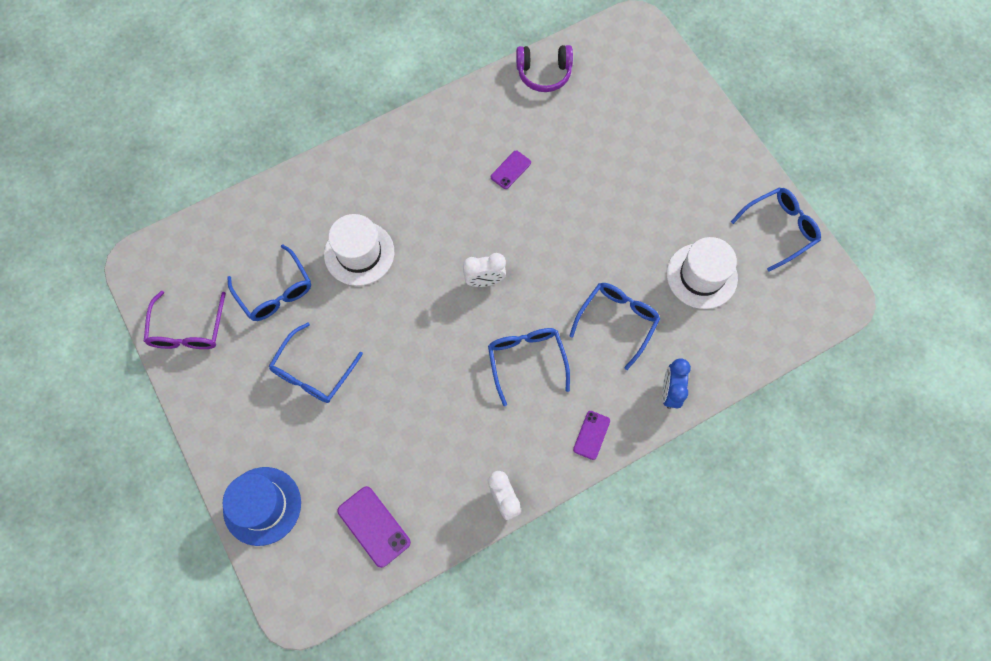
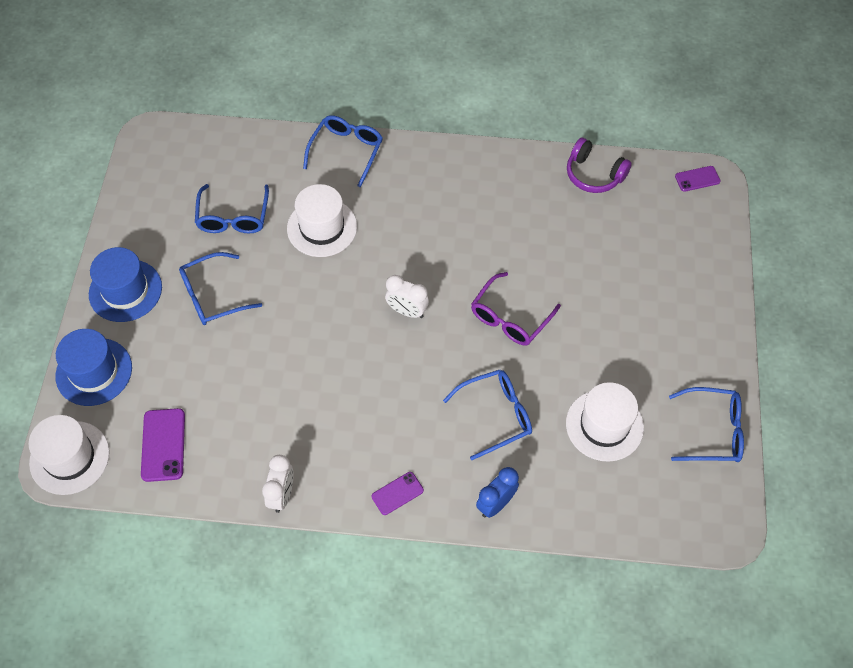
camera: 35 degrees right, 10 degrees down
(188, 330) = (146, 206): purple glasses -> purple glasses (510, 318)
(231, 417) = (125, 290): none -> blue hat
(302, 593) = (69, 457): none -> white hat
(510, 170) = (501, 236): purple phone -> purple phone (697, 179)
(526, 360) = (391, 397): blue glasses -> blue glasses (346, 151)

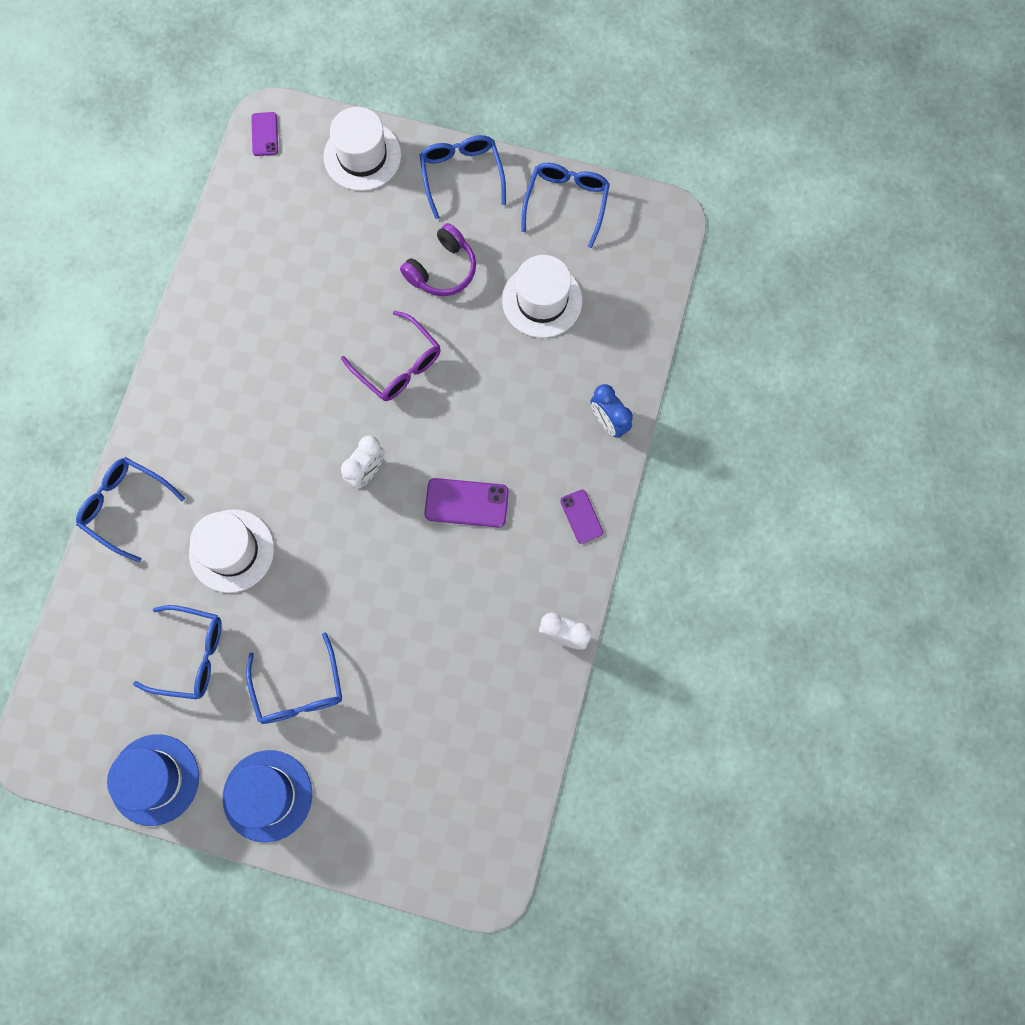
camera: 80 degrees left, 15 degrees up
(69, 457) = (478, 870): white hat -> white hat (362, 156)
(94, 372) = (372, 838): blue hat -> blue hat (154, 779)
(163, 445) = (482, 761): purple phone -> purple phone (466, 503)
(496, 415) = (511, 402): blue glasses -> blue glasses (461, 175)
(594, 174) = (232, 237): purple headphones -> purple headphones (442, 269)

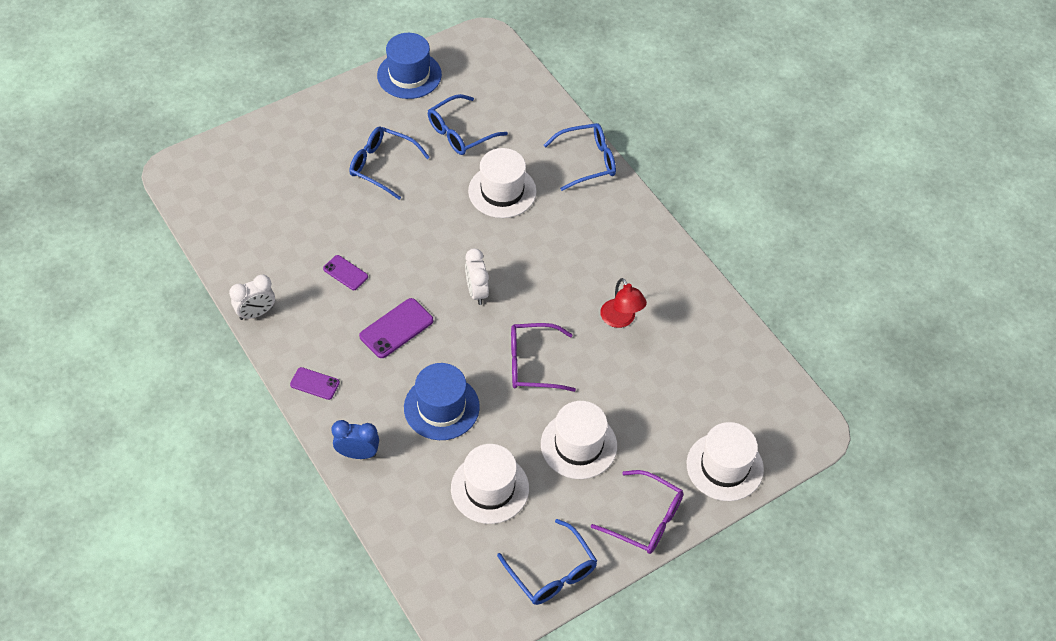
camera: 130 degrees right, 20 degrees down
(265, 134) = (802, 418): purple phone -> purple phone (345, 273)
(267, 795) = (341, 114): blue hat -> blue hat (441, 407)
(288, 334) = (621, 319): none -> red lamp
(442, 269) = (578, 445): purple headphones -> white hat
(461, 175) = (645, 519): blue glasses -> purple glasses

